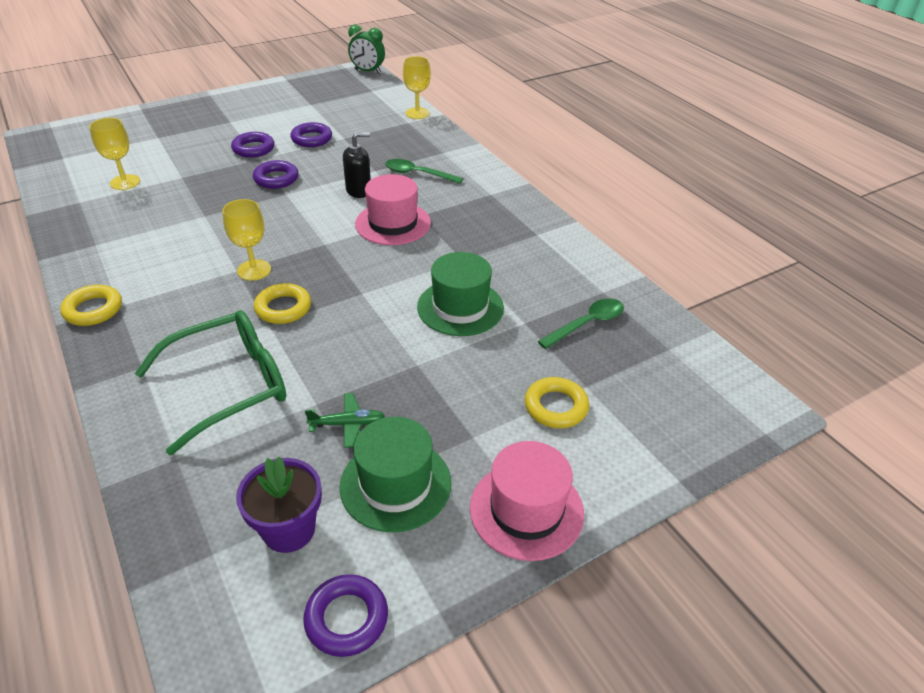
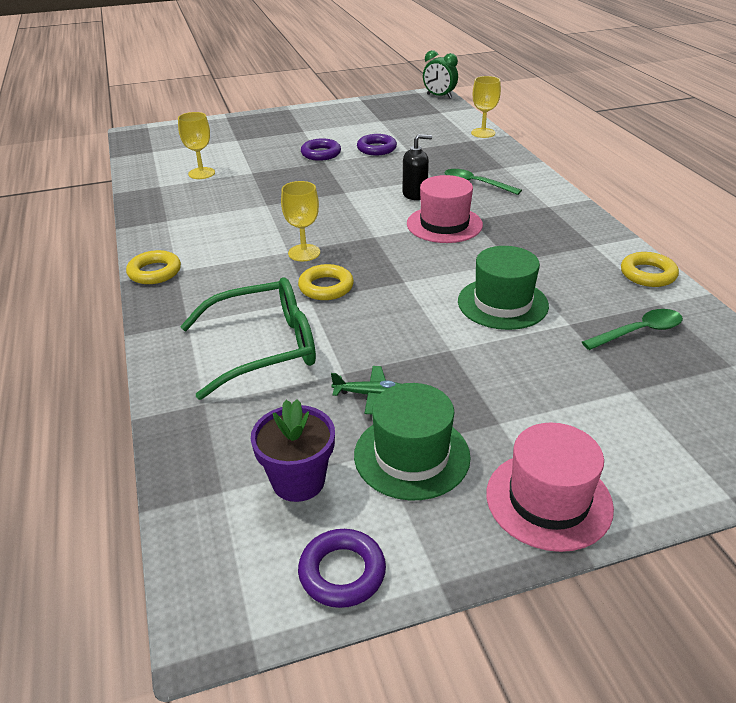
camera: 15 degrees right, 5 degrees down
(276, 179) = (338, 179): purple ring -> none
(555, 407) = (594, 406): yellow ring -> yellow ring (648, 274)

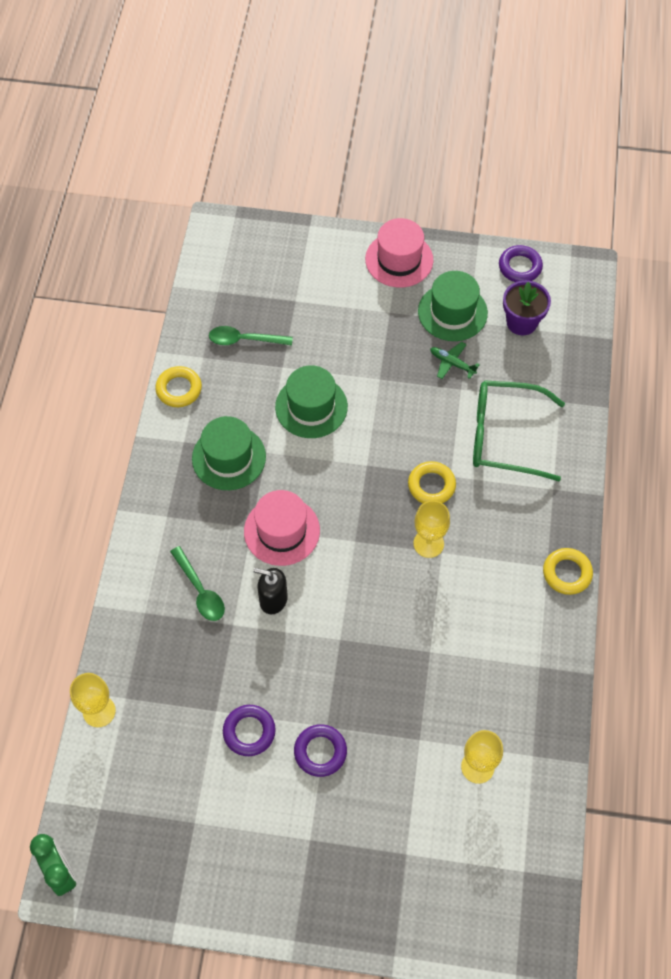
camera: 155 degrees left, 25 degrees up
(540, 248) = (229, 457): none -> green hat

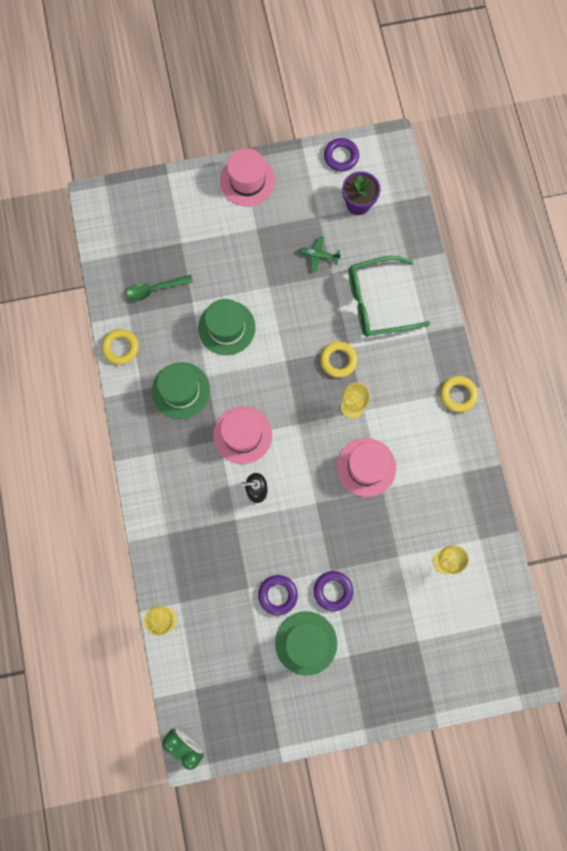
camera: 20 degrees left, 15 degrees up
(200, 590) = (201, 502): green spoon -> none
(419, 619) = (366, 467): none -> pink hat
(452, 312) = (304, 212): green hat -> green hat (306, 643)

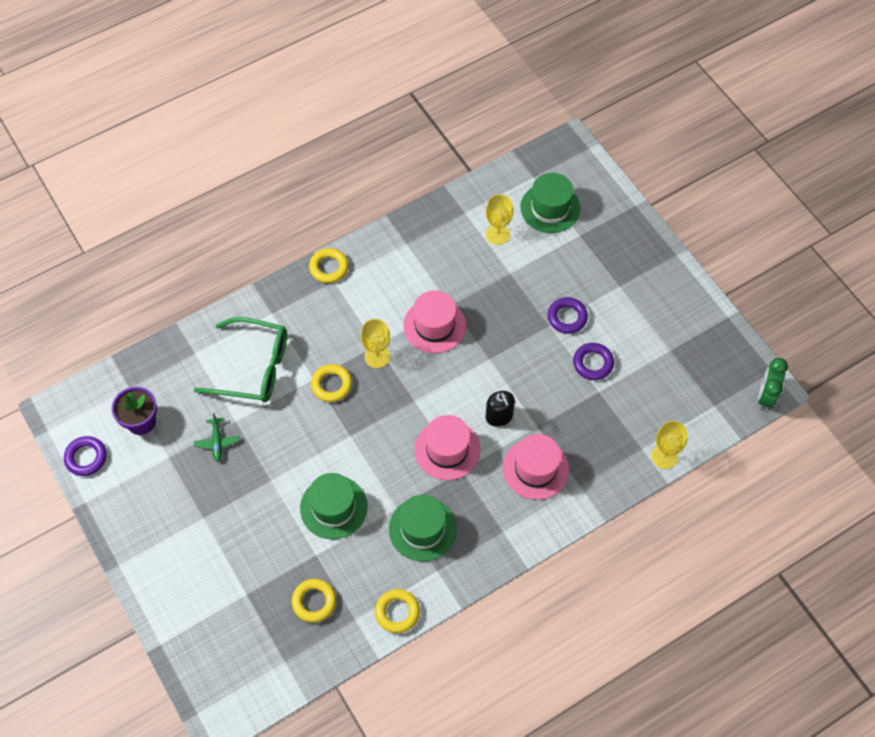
camera: 110 degrees left, 15 degrees down
(154, 289) = (314, 602): green spoon -> yellow ring
(247, 181) = (145, 548): pink hat -> pink hat (535, 469)
(306, 643) = (625, 325): green hat -> green hat (550, 208)
(378, 302) = (253, 367): green glasses -> green glasses turned 45 degrees counterclockwise

